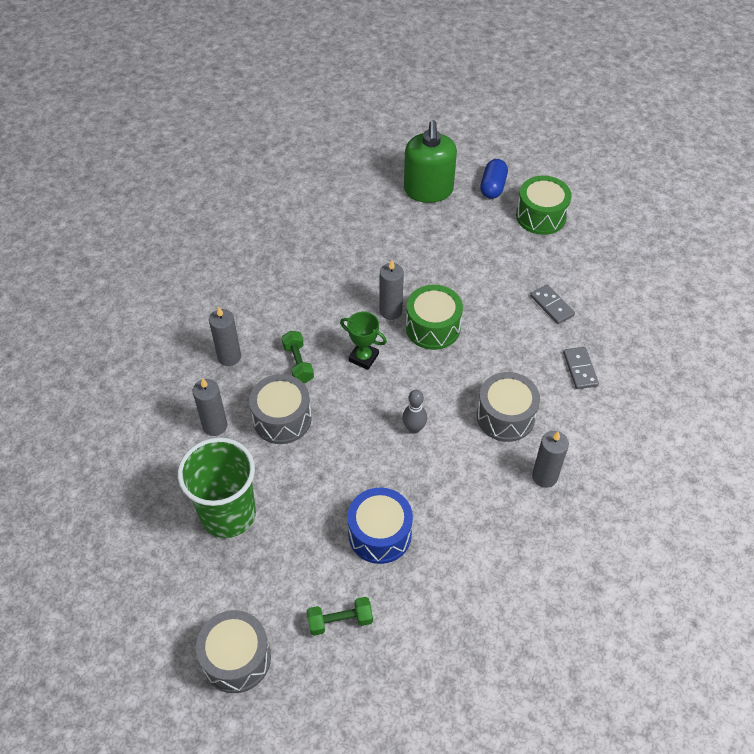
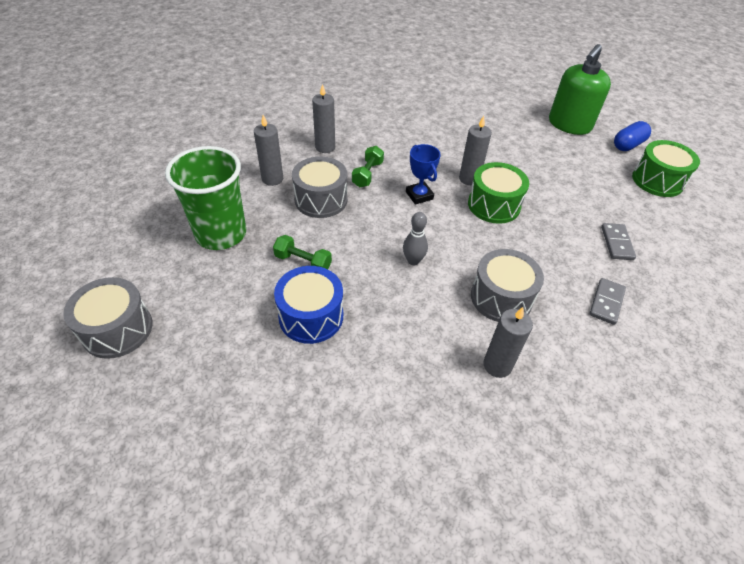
camera: 35 degrees right, 5 degrees down
(340, 621) = (215, 357): green dumbbell -> green dumbbell (303, 262)
(363, 357) = (419, 195): green trophy -> blue trophy

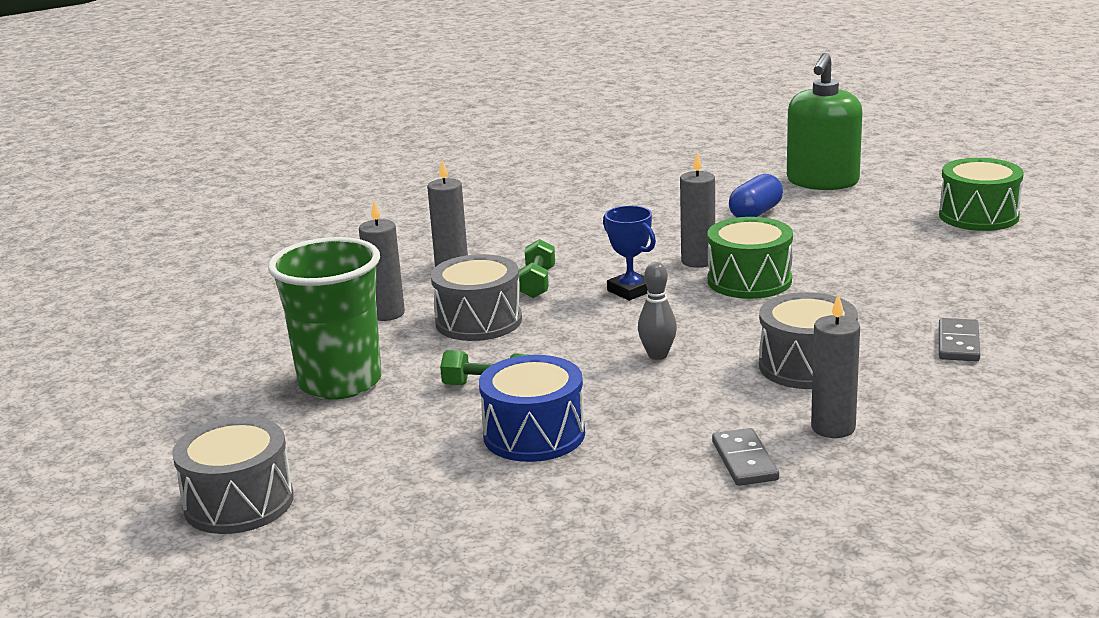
camera: 10 degrees left, 25 degrees down
(616, 243) = (947, 286): grey domino -> grey domino (744, 461)
(628, 145) = (919, 188): blue capsule -> blue capsule (755, 213)

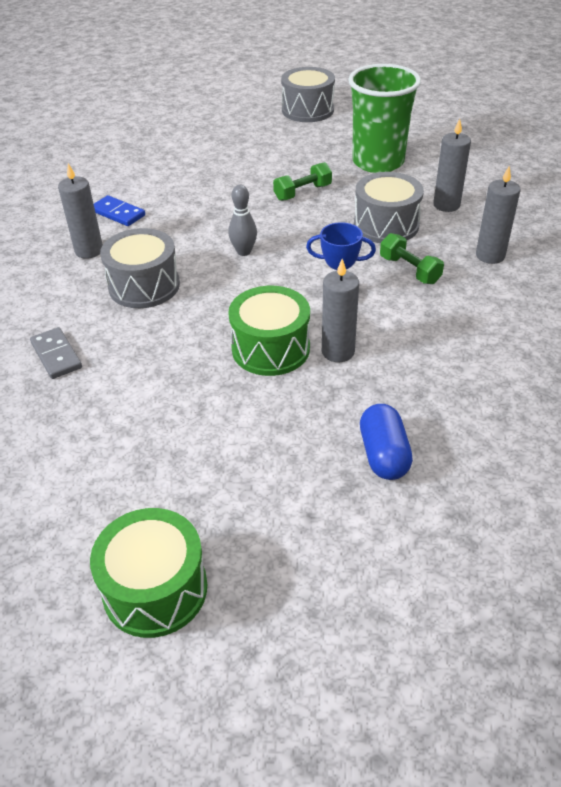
camera: 135 degrees right, 20 degrees up
(534, 434) = (238, 181): blue drum -> none
(744, 461) = (118, 213): grey domino -> blue domino
(822, 181) = (397, 574): green soap dispenser -> none

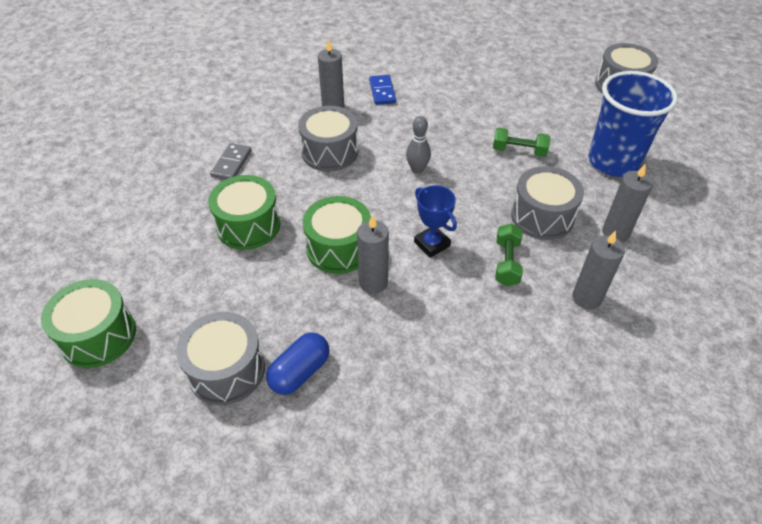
camera: 45 degrees right, 5 degrees up
(159, 390) = (248, 225): none -> green drum
(324, 505) = (226, 370): none -> grey drum
(378, 162) = (613, 162): green cup -> blue cup

